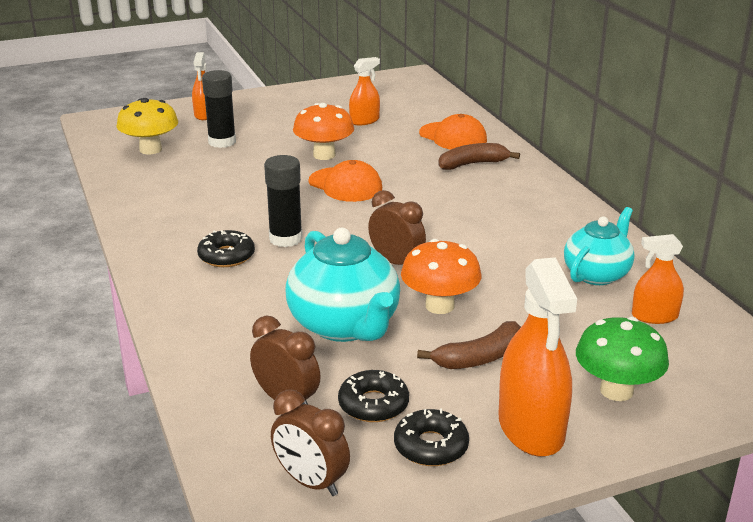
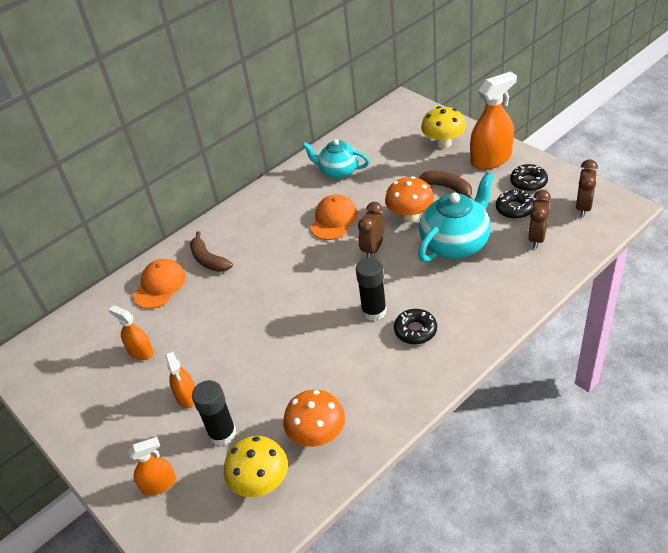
camera: 105 degrees left, 15 degrees up
(324, 155) = (224, 349): orange mushroom -> orange mushroom (317, 435)
(345, 185) = (275, 314): orange cap -> orange cap (334, 220)
(616, 390) = (443, 143): green mushroom -> yellow mushroom
(654, 316) = (370, 145): orange spray bottle -> orange spray bottle (186, 396)

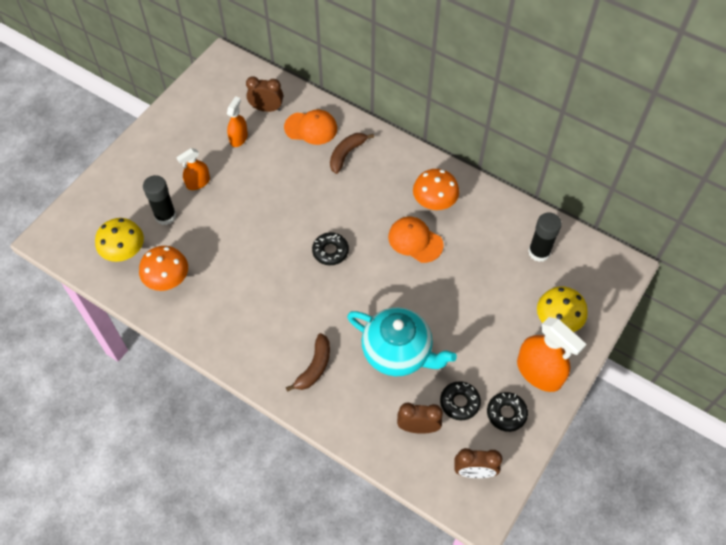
camera: 70 degrees right, 15 degrees up
(159, 484) = (120, 189): orange spray bottle -> none
(334, 220) = (415, 240): orange cap -> orange cap turned 150 degrees counterclockwise
(338, 171) = (489, 229): turquoise teapot -> none
(373, 248) = (380, 281): brown clock -> brown clock (266, 108)
(374, 311) = (301, 296): black glue stick -> black glue stick (539, 252)
(410, 216) = (432, 306): orange mushroom -> orange mushroom (434, 203)
(415, 330) = (282, 333): black donut -> black donut (330, 251)
(449, 188) = (481, 336): brown banana -> brown banana (314, 367)

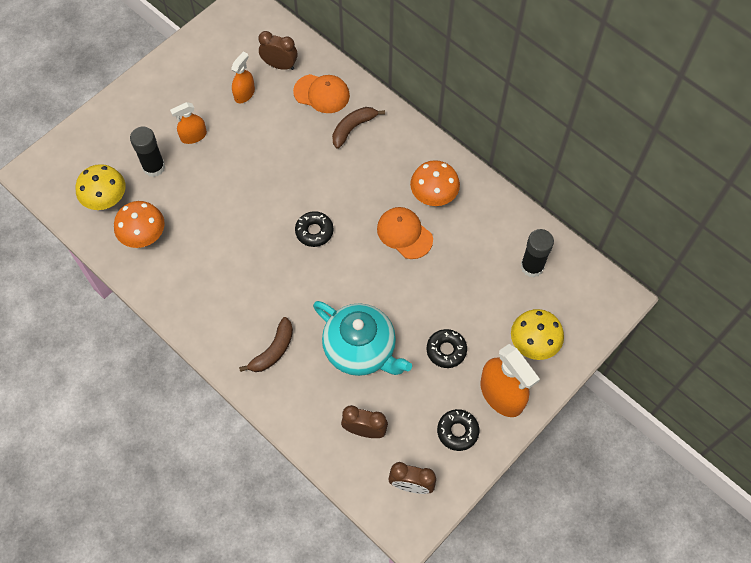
camera: 10 degrees right, 5 degrees up
(459, 402) = (412, 412): black donut -> black donut (446, 350)

